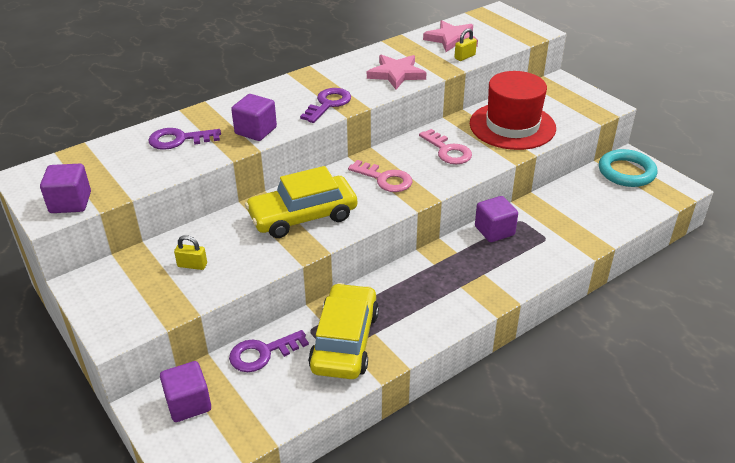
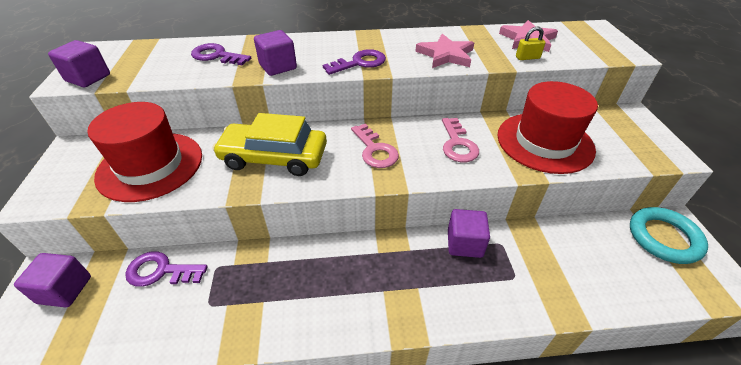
camera: 30 degrees right, 5 degrees up
(192, 265) = (150, 166): yellow padlock -> red hat
(345, 341) = (231, 296): yellow car -> none

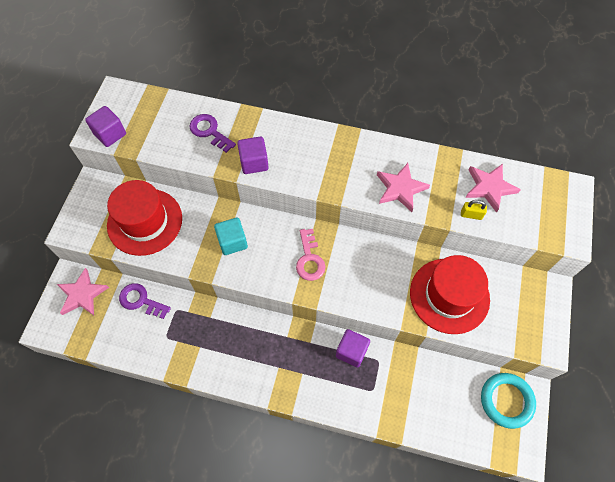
camera: 20 degrees right, 20 degrees up
(65, 290) = (82, 294): purple cube -> pink star
(274, 157) = (232, 242): yellow car -> turquoise cube
(360, 63) = (322, 177): purple key -> none
(457, 144) = (377, 274): pink key -> none

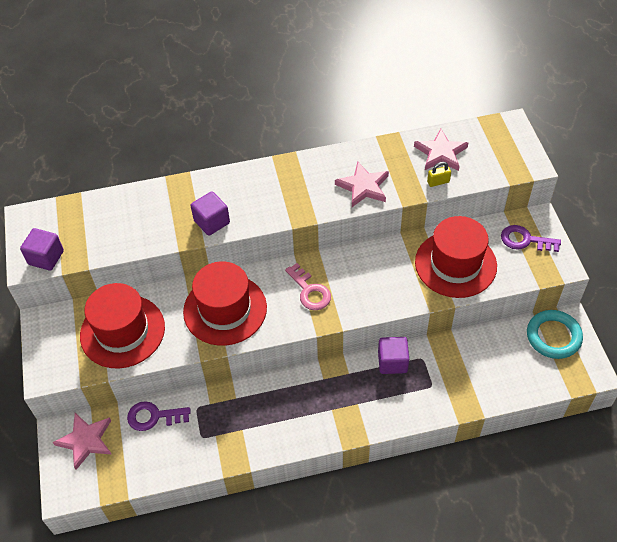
camera: 25 degrees left, 10 degrees down
(209, 131) = (149, 213): purple key -> purple key (525, 240)
(232, 242) = (225, 309): turquoise cube -> red hat

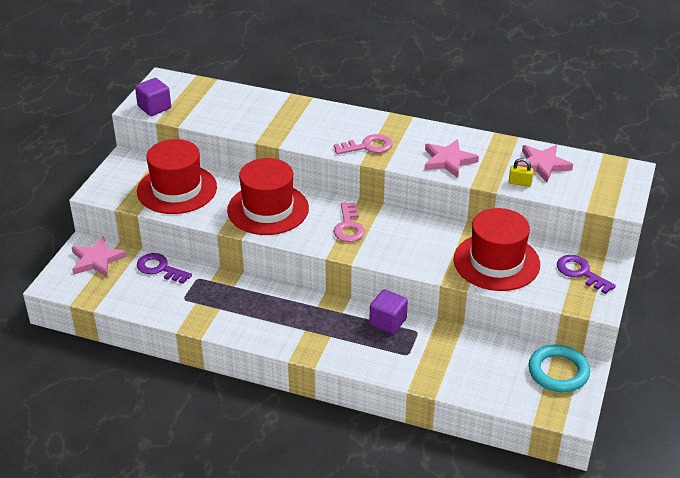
camera: 30 degrees right, 15 degrees down
(212, 222) = (299, 135): purple cube -> none
(283, 205) = (368, 146): none -> pink key

